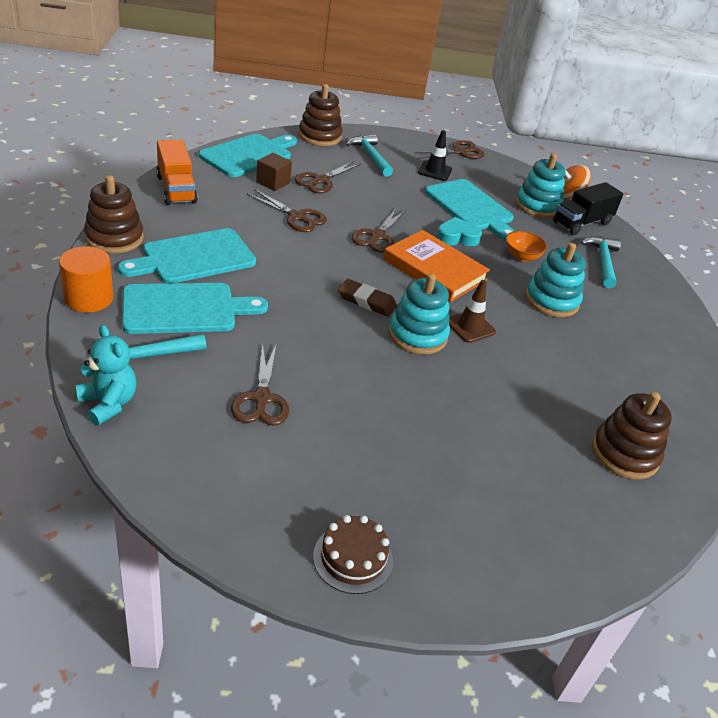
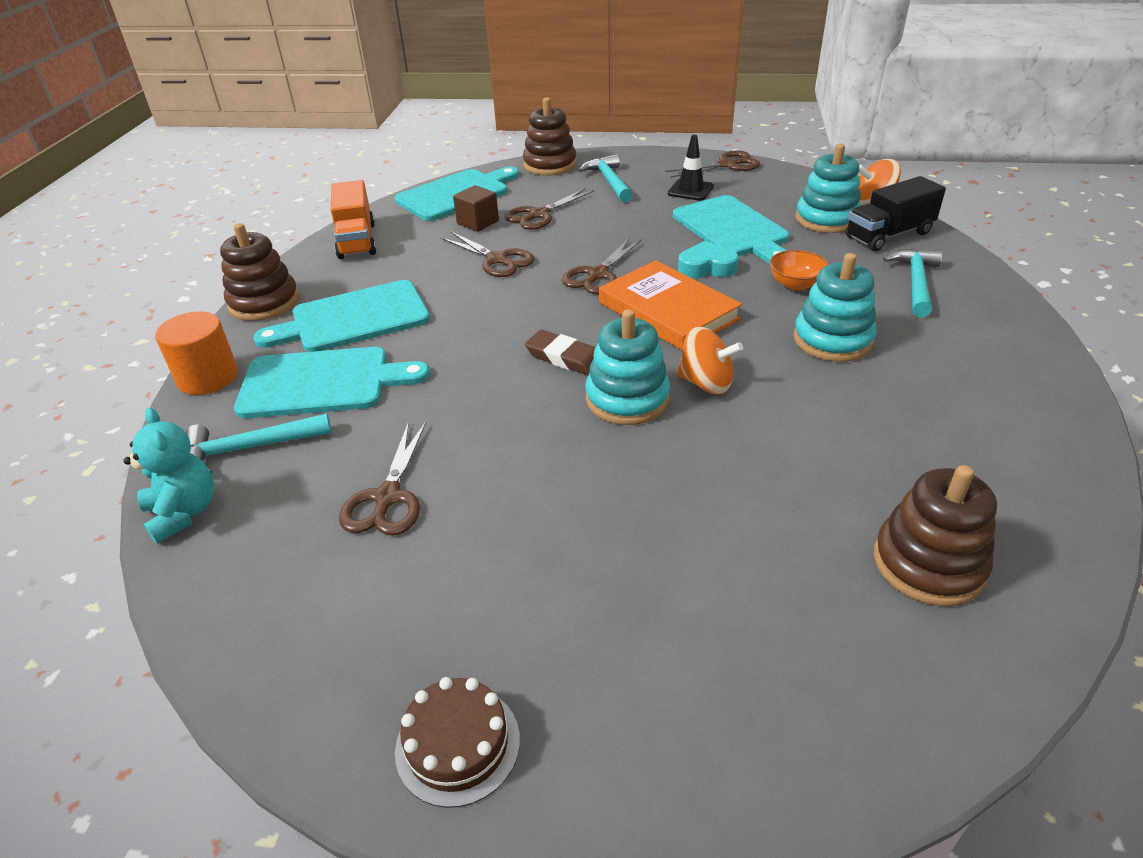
camera: 15 degrees right, 0 degrees up
(470, 327) = (706, 383): brown traffic cone -> orange spinning top

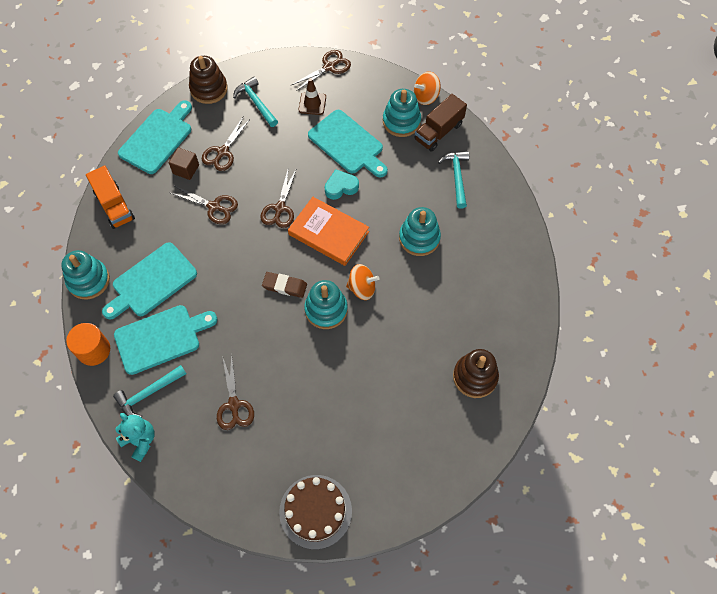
camera: 20 degrees left, 25 degrees up
(264, 303) = (88, 280): brown stacking toy -> turquoise stacking toy
(457, 744) = (315, 511): brown cake -> brown cake, size x1.54
(690, 190) = (312, 103): black traffic cone -> brown traffic cone
(795, 284) = (393, 193): orange bowl -> none
(888, 235) = (438, 132): black truck -> brown truck

